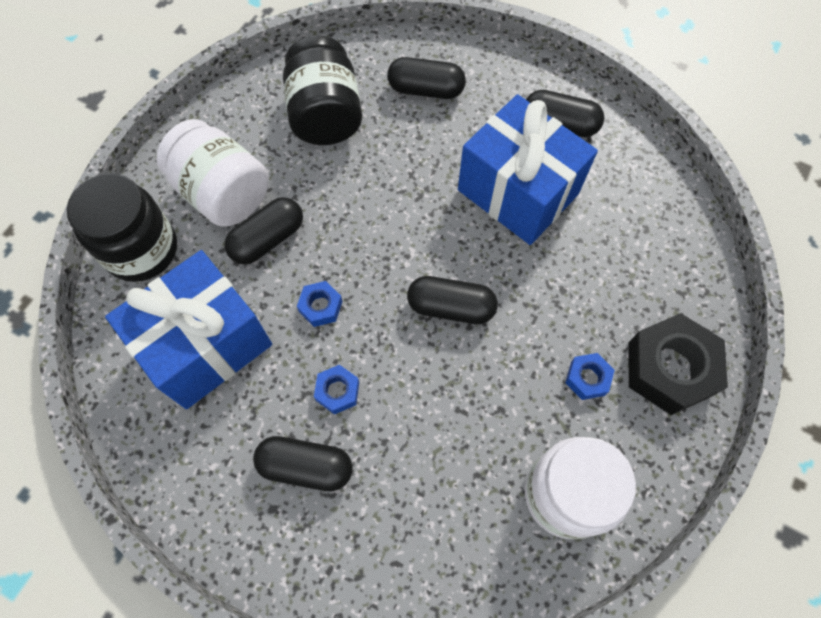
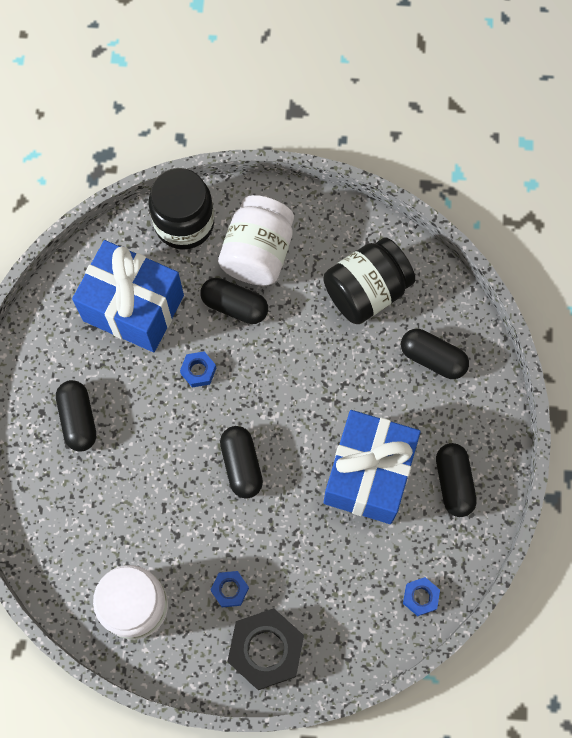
camera: 65 degrees right, 5 degrees up
(337, 391) = (140, 414): blue nut -> blue nut (420, 597)
(426, 90) = (432, 358): black capsule -> black capsule turned 45 degrees counterclockwise

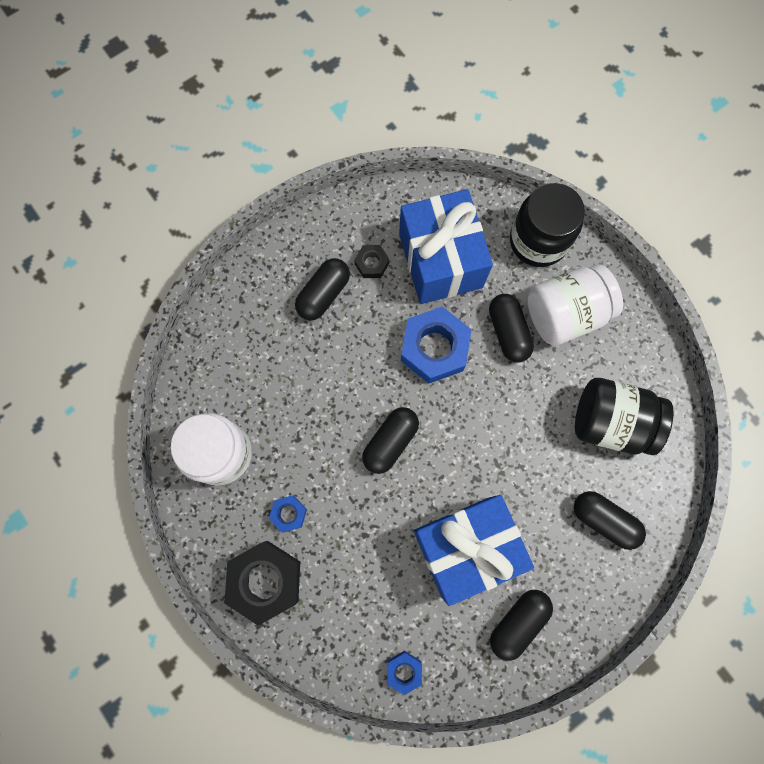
camera: 50 degrees right, 5 degrees up
(88, 362) = (371, 264): none -> black nut
(198, 371) = (434, 348): blue nut -> blue nut, size x2.05
(432, 358) = (604, 520): black capsule -> black capsule turned 45 degrees counterclockwise

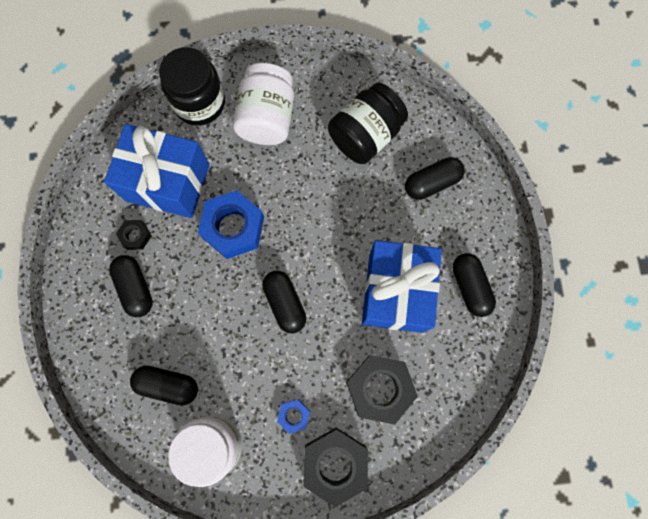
camera: 60 degrees left, 0 degrees up
(361, 584) = (379, 388): none -> black nut
(404, 671) = (460, 392): blue nut -> none
(508, 332) = (255, 166): black capsule -> black capsule (168, 385)

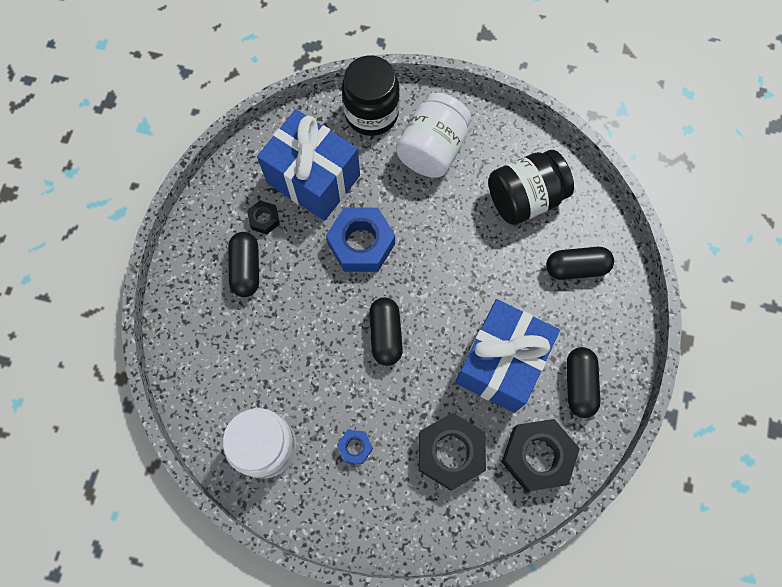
camera: 20 degrees right, 5 degrees down
(168, 385) = (243, 372): black capsule -> none
(335, 463) = (379, 510): black nut -> black nut (537, 456)

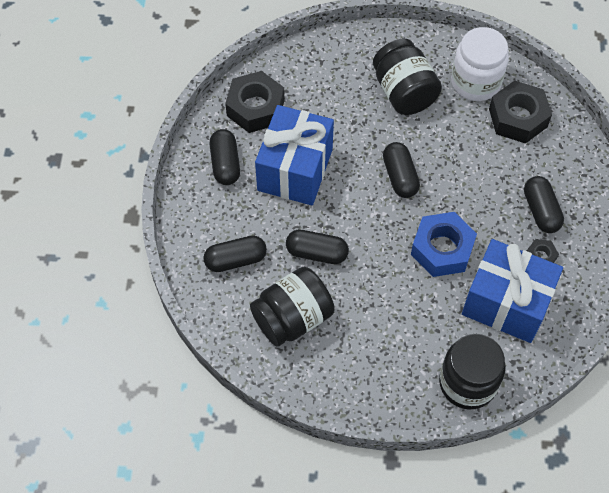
camera: 170 degrees right, 10 degrees down
(355, 447) = (404, 92): blue nut -> black jar
(432, 149) = (395, 354): white jar -> none
(450, 452) = (326, 100): black nut -> black nut (518, 117)
(491, 261) = (317, 253): none -> black capsule

